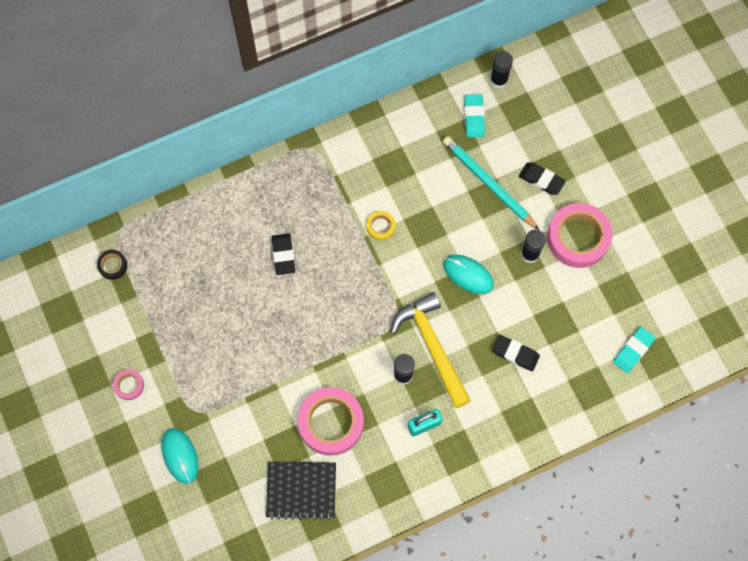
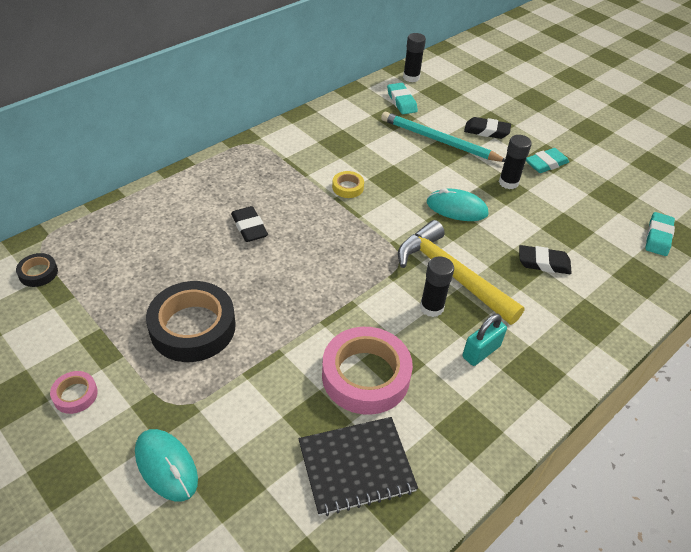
camera: 20 degrees left, 25 degrees down
(218, 347) = (193, 327): none -> black tape
(578, 238) = (546, 164): pink tape -> turquoise eraser

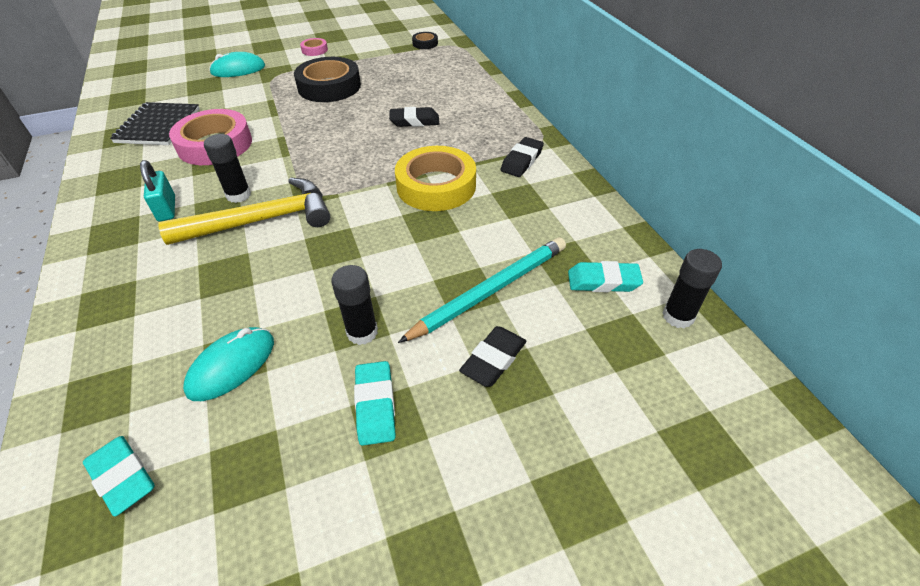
camera: 115 degrees right, 0 degrees up
(348, 187) = (436, 186): yellow tape -> yellow tape, size x2.17
(456, 208) = (349, 259): turquoise mouse -> turquoise mouse (232, 366)
(543, 263) = (209, 301): black eraser -> black eraser (521, 161)

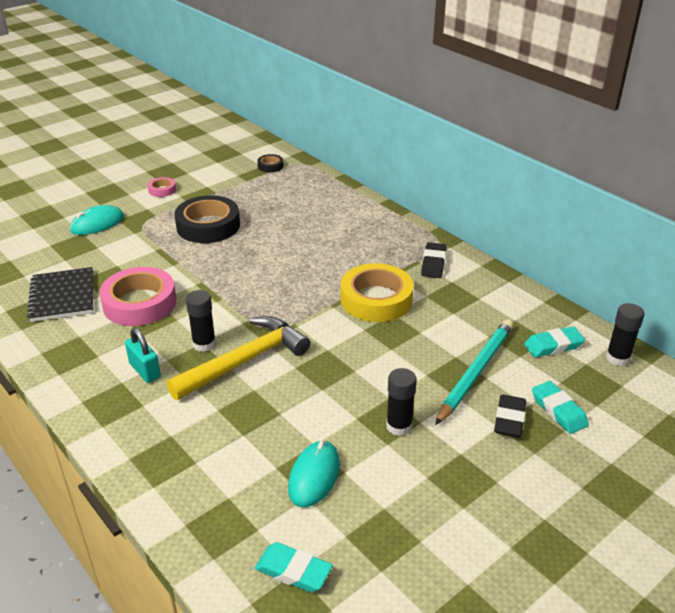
camera: 20 degrees left, 10 degrees down
(375, 405) = (446, 472): turquoise eraser -> turquoise eraser (558, 411)
(414, 121) = (316, 245): black eraser -> none

